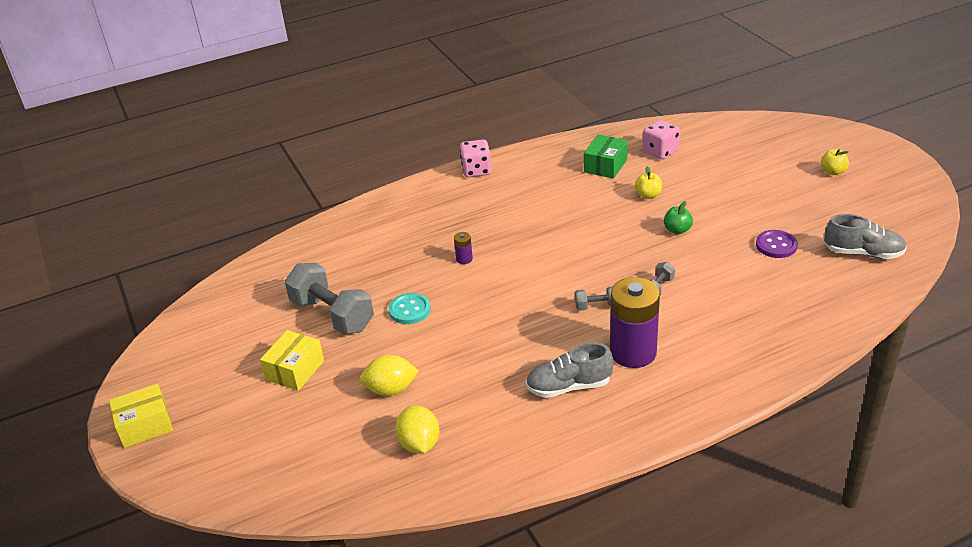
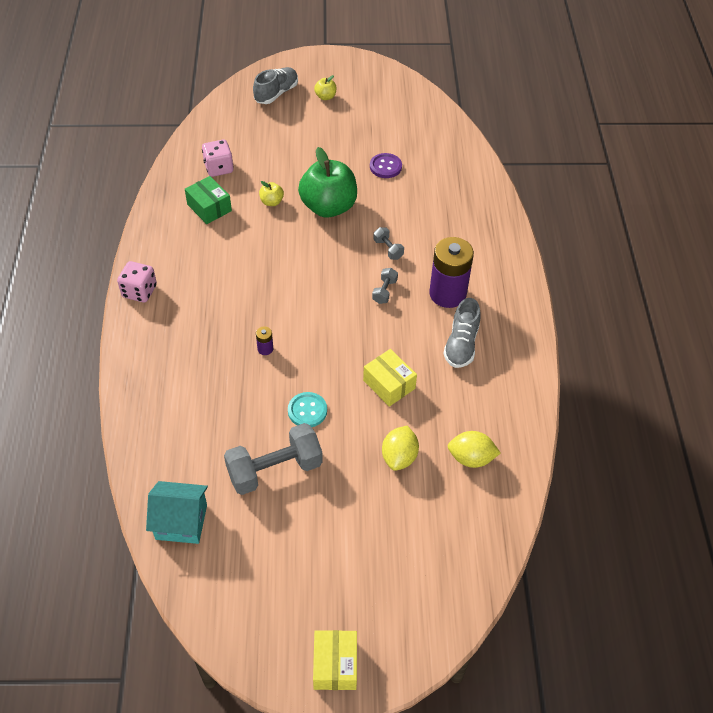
camera: 70 degrees left, 15 degrees up
(254, 284) = (181, 522): none -> turquoise house
(295, 370) = (332, 520): yellow box -> yellow box (389, 384)
(677, 230) = (328, 207): green apple -> green apple, size x2.36
(863, 253) = (424, 132): grey shoe -> grey shoe (276, 93)

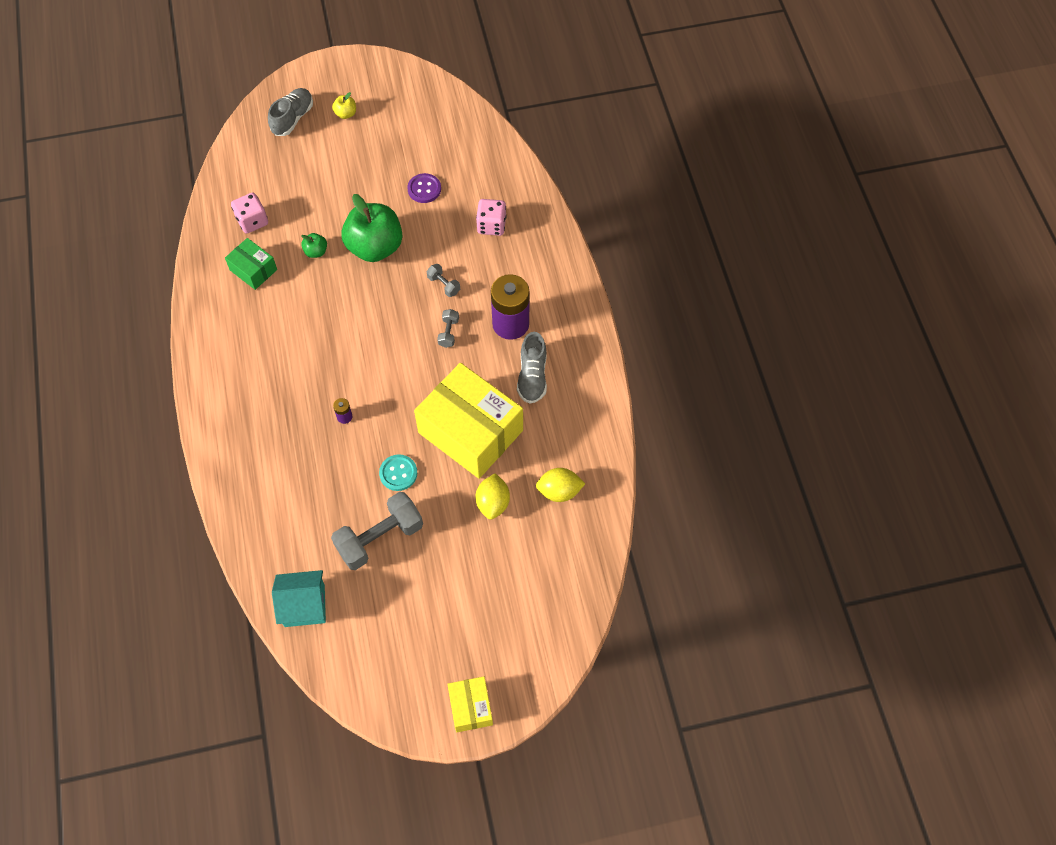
camera: 10 degrees left, 10 degrees up
(139, 291) = (205, 378): pink dice -> pink dice (491, 225)
(271, 202) = (316, 252): yellow apple -> green apple
(389, 384) = (470, 431): yellow box -> yellow box, size x2.06

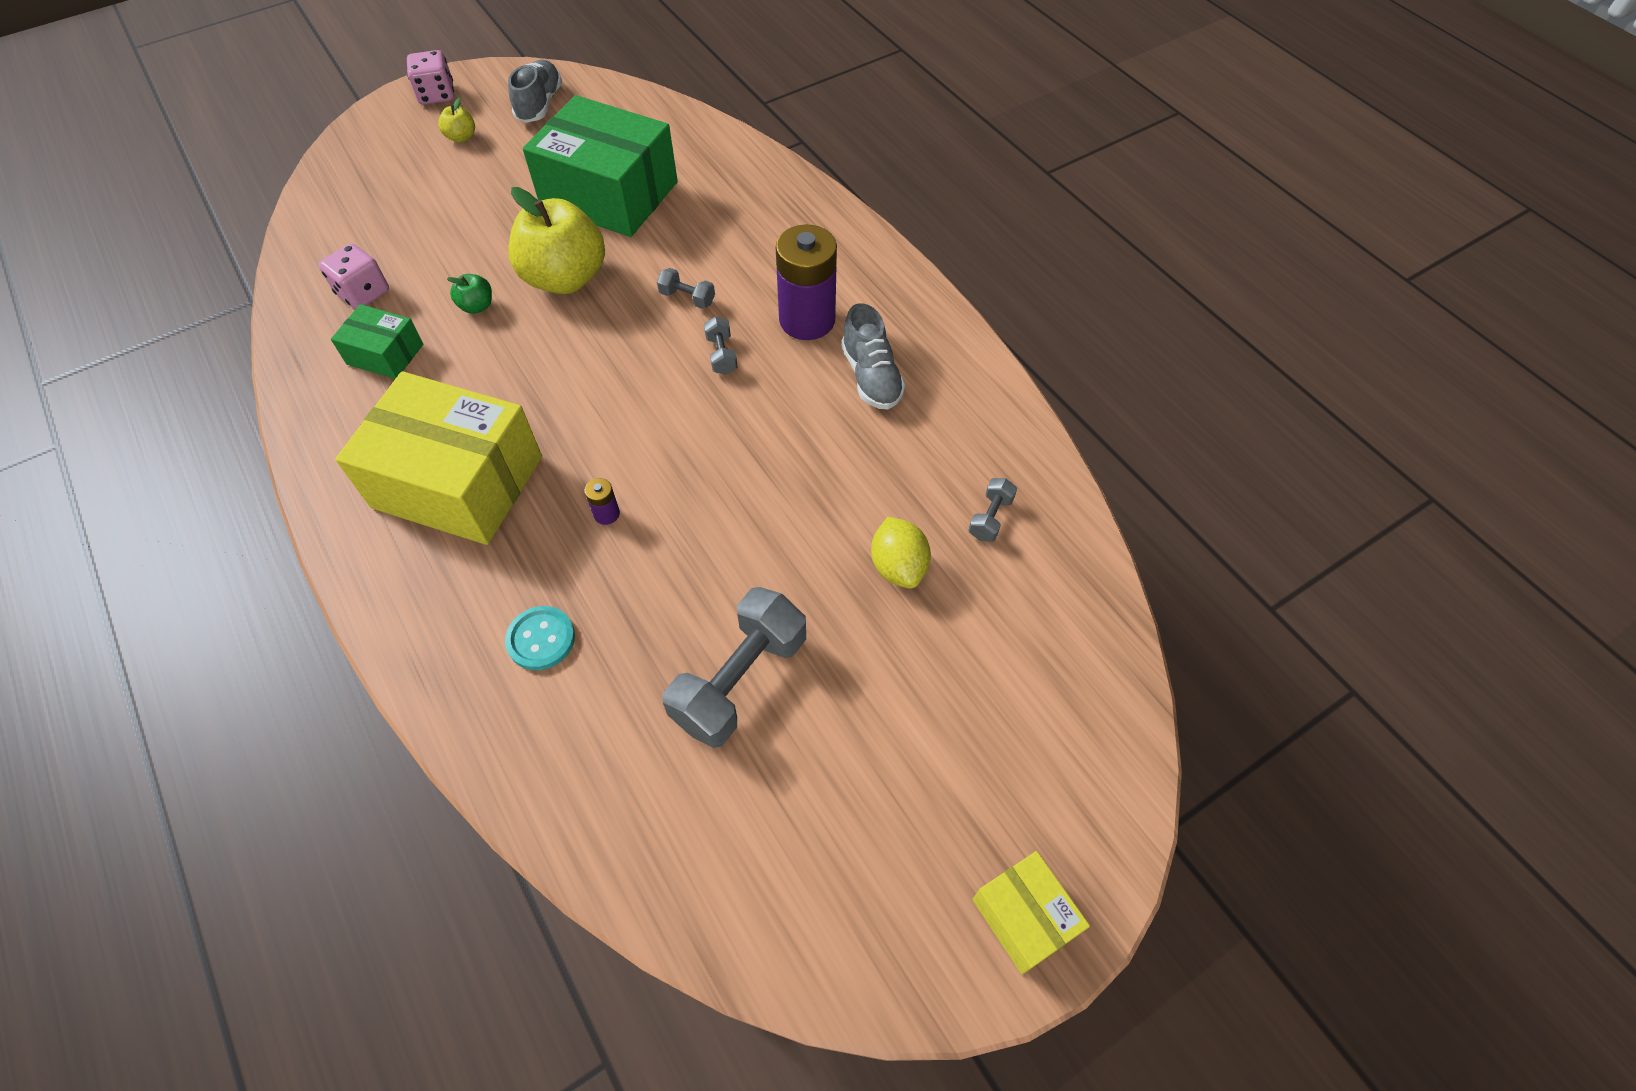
camera: 20 degrees left, 5 degrees down
(293, 118) = (385, 159): grey shoe -> grey shoe (540, 104)
(304, 605) = (652, 841): turquoise house -> none
(375, 247) = (565, 278): green apple -> yellow apple
(398, 473) = (728, 570): turquoise button -> turquoise button (541, 639)
(424, 189) = (609, 194): purple button -> green box
(470, 431) = (815, 475): yellow box -> yellow box (458, 482)
(491, 225) = (723, 212): pink dice -> pink dice (437, 95)
(559, 491) = (990, 518): yellow lemon -> grey dumbbell

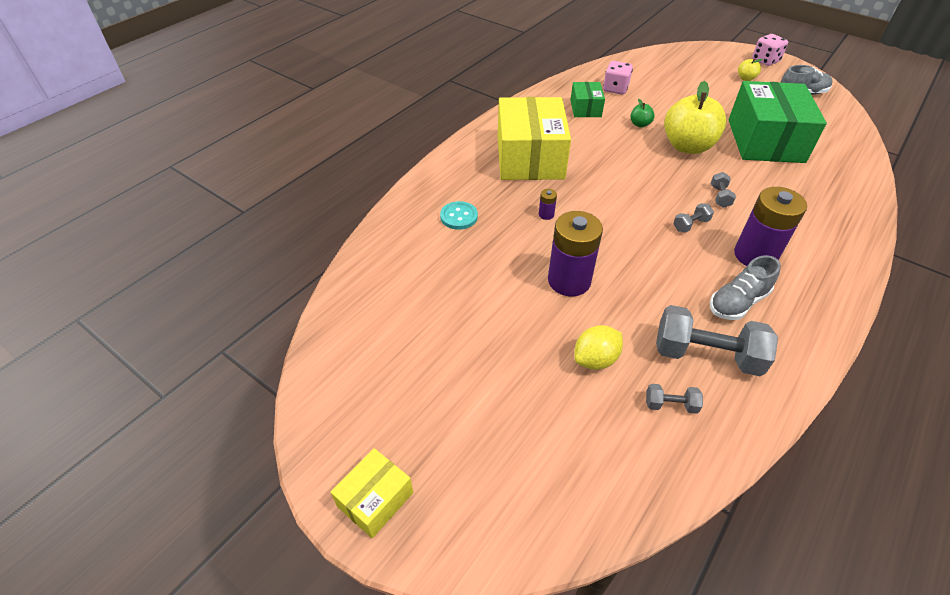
camera: 70 degrees right, 10 degrees down
(740, 680) = (473, 303): grey dumbbell -> grey dumbbell (706, 355)
(754, 540) = (569, 281): none -> purple battery

